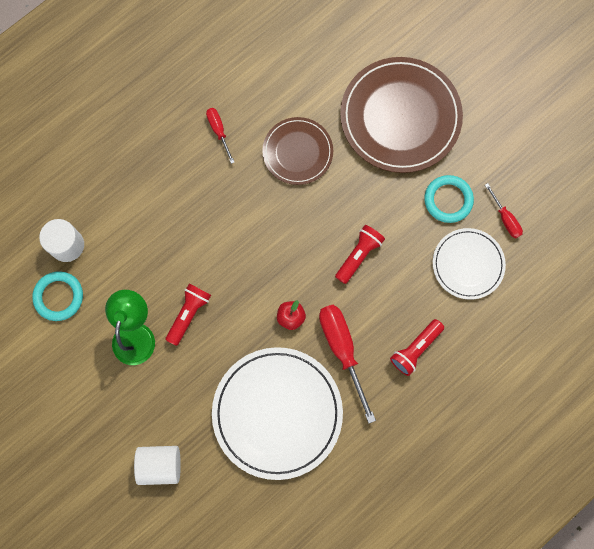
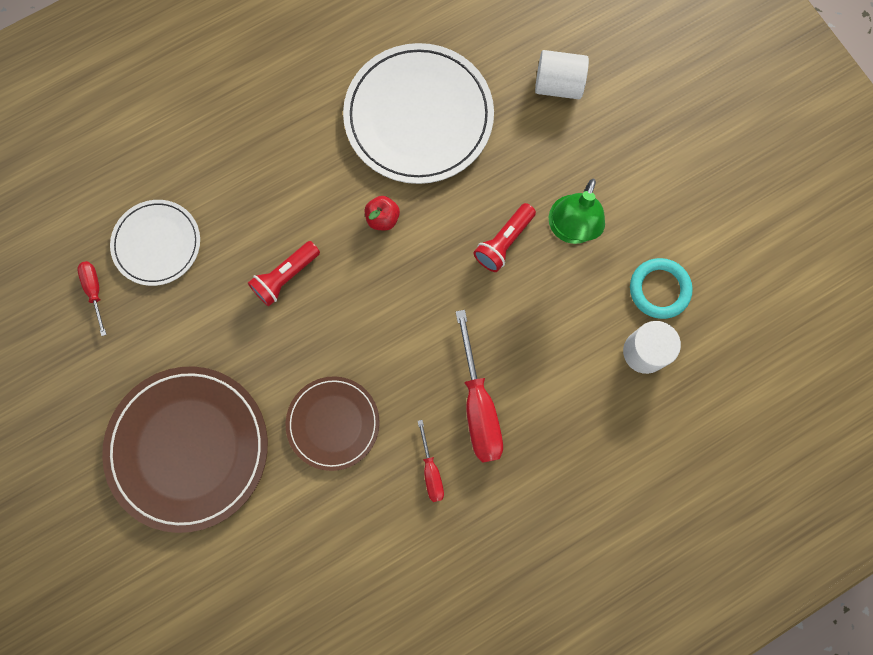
camera: 170 degrees left, 0 degrees up
(342, 350) = (330, 171): red screwdriver -> red screwdriver (478, 406)
(415, 349) = (245, 158): red flashlight -> none
(448, 200) = (158, 326): turquoise ring -> none

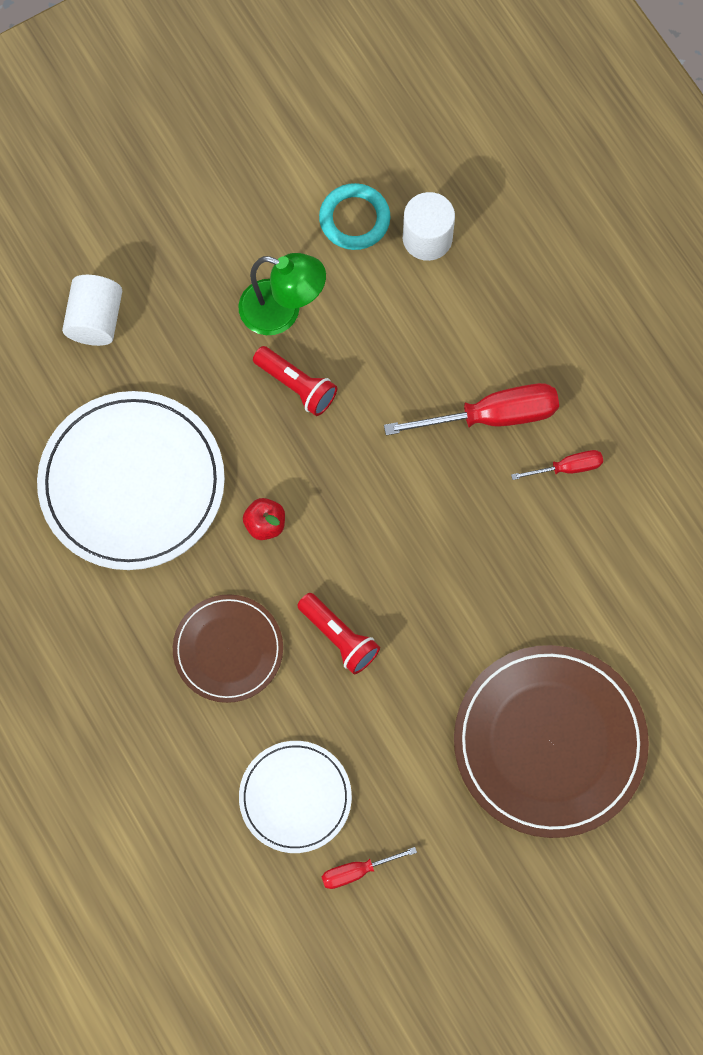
camera: 90 degrees left, 5 degrees down
(333, 423) = (516, 577): brown plate -> brown plate (228, 649)

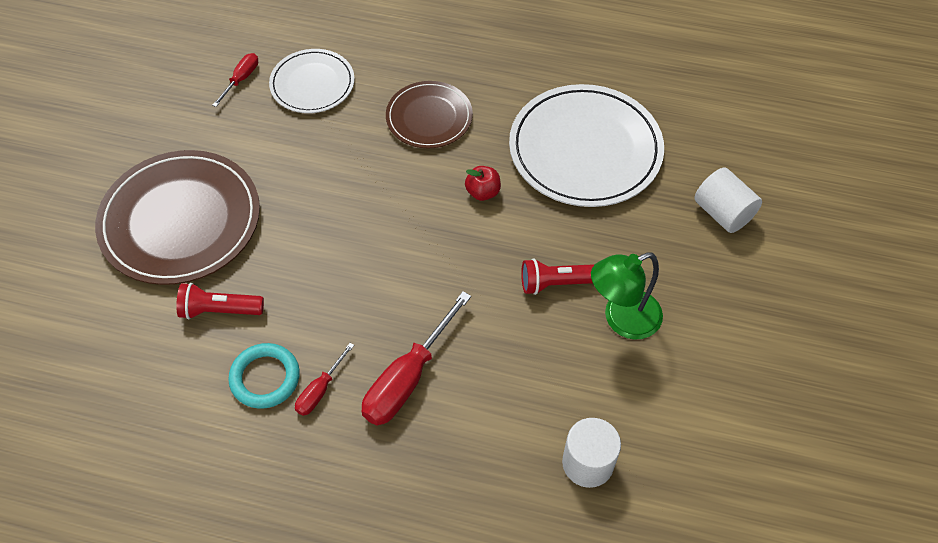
camera: 135 degrees right, 15 degrees down
(339, 637) = (371, 172): red flashlight -> red flashlight (219, 310)
(354, 219) = (652, 427): turquoise ring -> turquoise ring (265, 378)

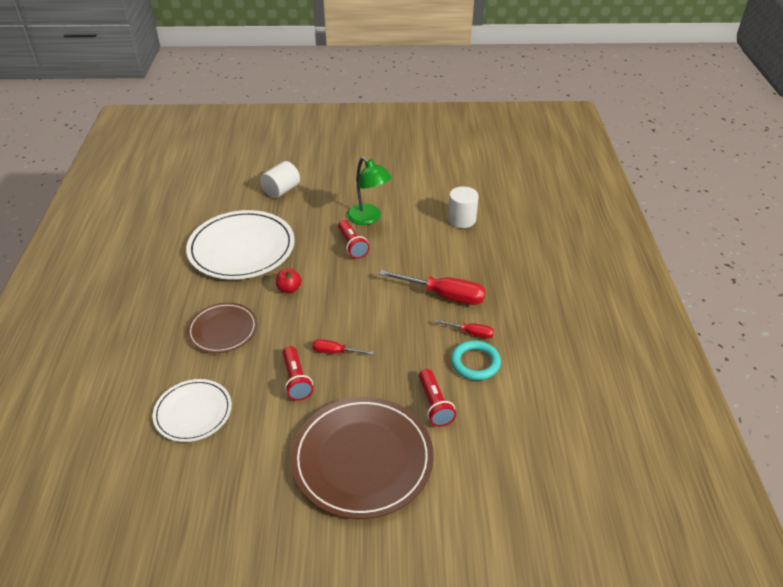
camera: 105 degrees left, 15 degrees down
(241, 79) = (191, 468): red screwdriver -> red screwdriver (335, 352)
(319, 178) = (296, 380): none -> red flashlight

